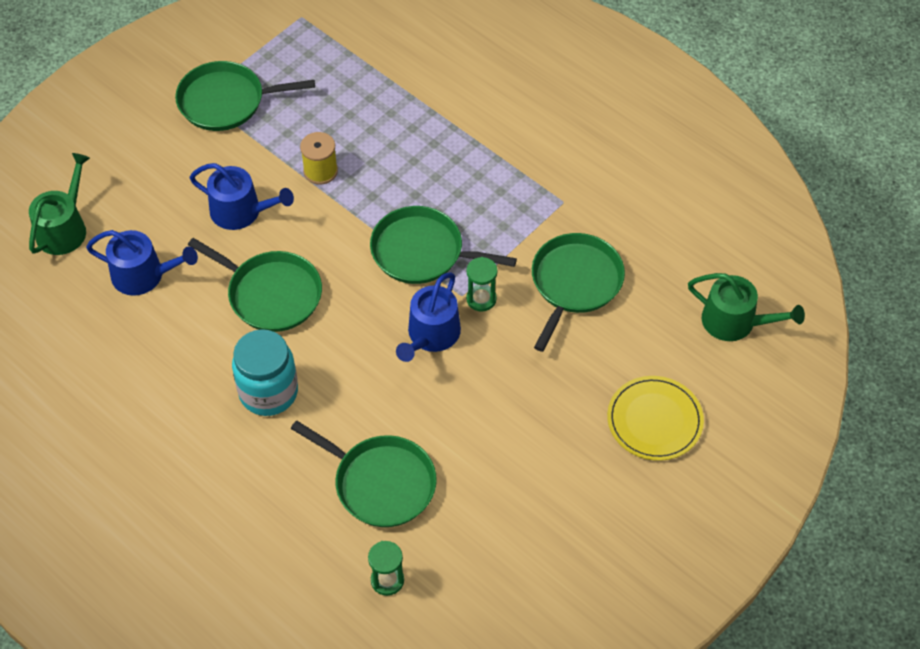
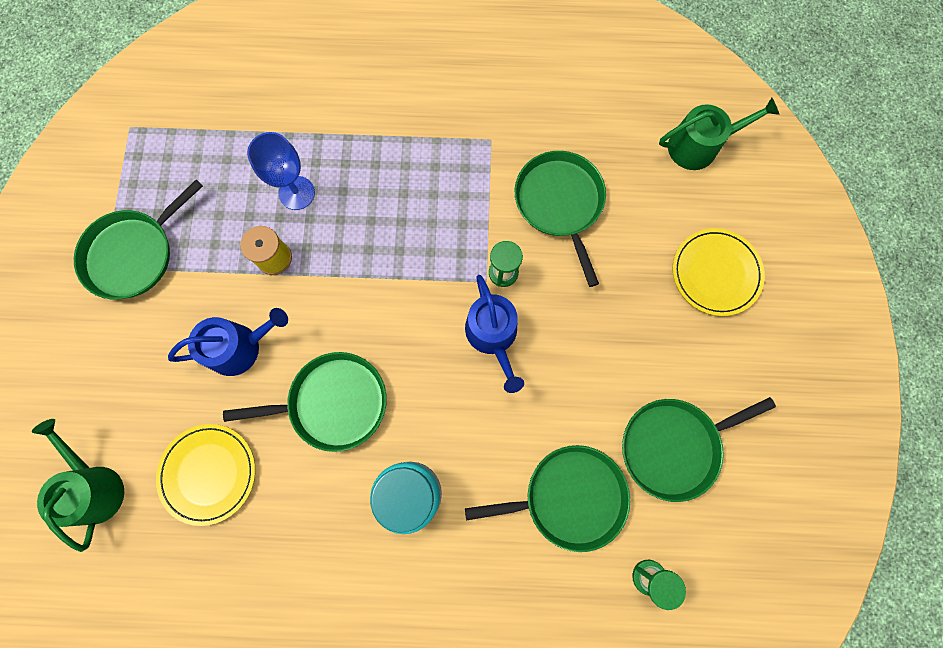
camera: 40 degrees left, 20 degrees up
(144, 275) = (208, 473): blue watering can -> yellow plate
(378, 139) = (297, 193): none -> blue goblet
(422, 252) = (421, 267): green pan -> green pan (674, 446)

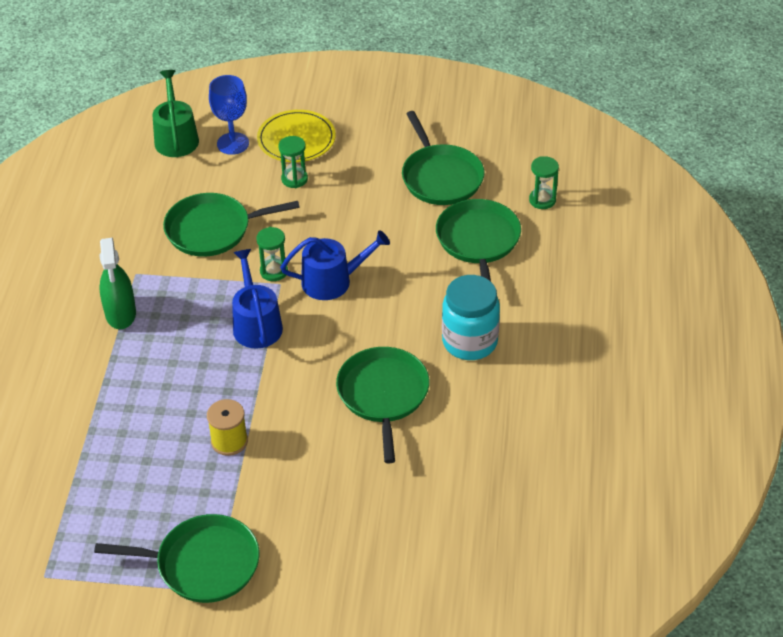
camera: 85 degrees left, 30 degrees down
(94, 486) = (450, 585): green watering can -> none
(134, 254) = (202, 564): green pan -> green pan turned 45 degrees counterclockwise
(208, 473) = (443, 490): yellow plate -> none
(240, 347) = (319, 467): blue watering can -> blue watering can (256, 324)
(297, 193) = (160, 423): blue goblet -> blue goblet (233, 143)
(435, 135) = (120, 314): none -> green spray bottle
(648, 278) = (294, 179): none -> green hourglass

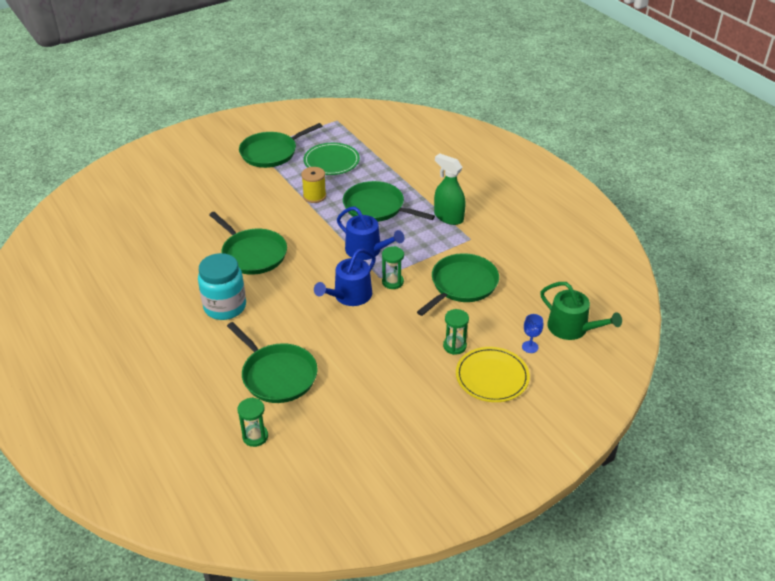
camera: 140 degrees right, 5 degrees down
(144, 491) = (331, 161): none -> green plate
(233, 143) = (530, 347): blue goblet -> blue goblet, size x0.57
(441, 177) = (352, 410): green pan -> green pan (377, 207)

